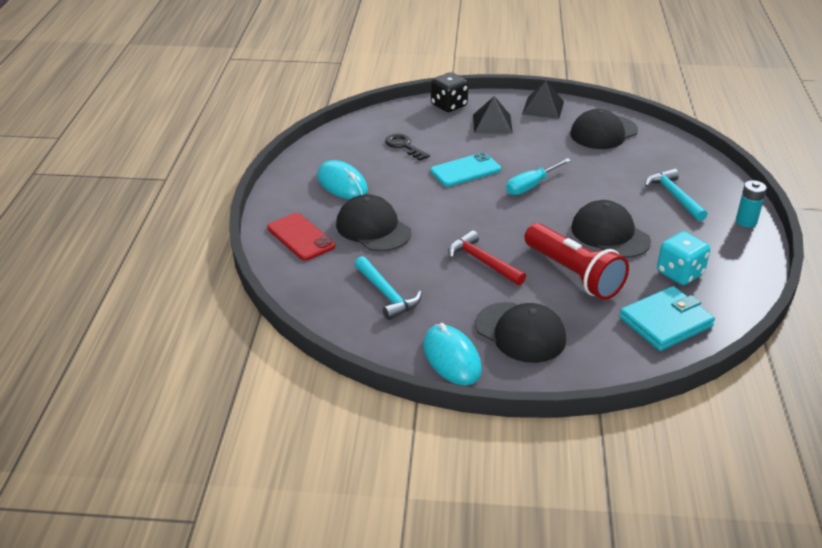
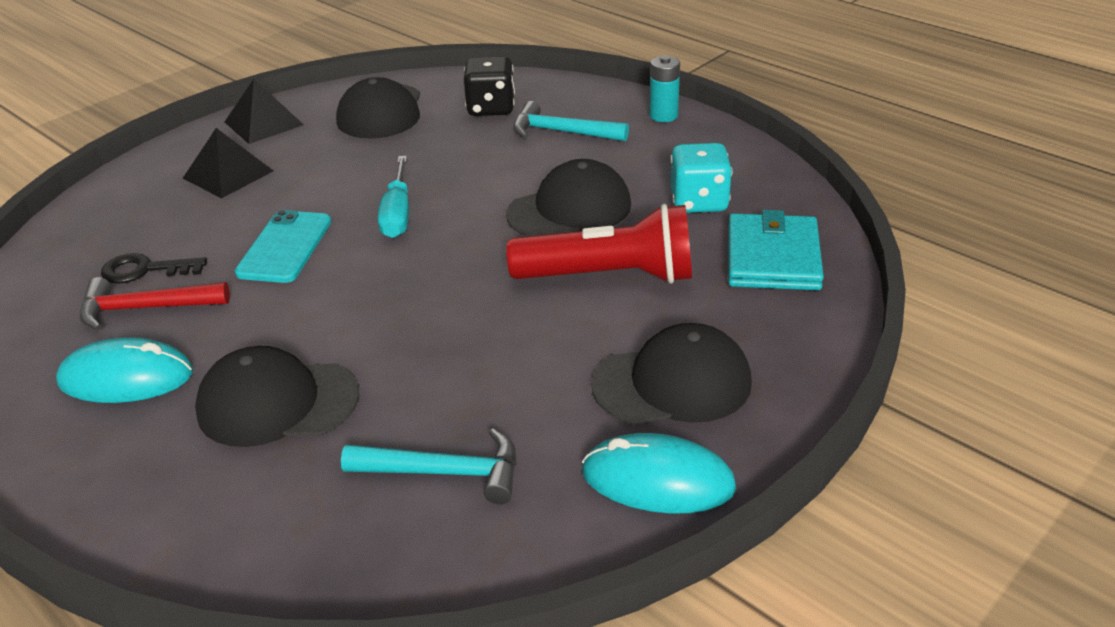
camera: 50 degrees left, 0 degrees up
(301, 237) = (181, 498): red phone -> none
(449, 106) = (130, 186): black dice -> black dice (491, 108)
(483, 262) = (491, 337): red hammer -> red hammer (146, 308)
(610, 234) = (570, 209): black cap -> black cap turned 150 degrees clockwise

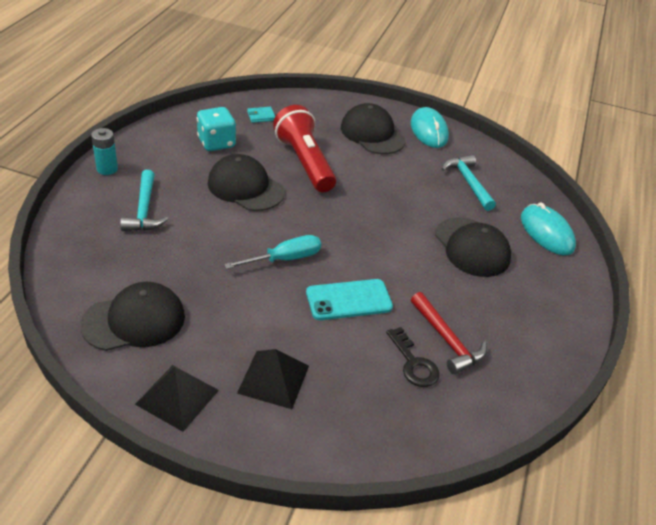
camera: 120 degrees left, 5 degrees up
(126, 377) = (501, 316): turquoise mouse -> turquoise mouse (546, 232)
(491, 108) = (113, 255): black dice -> none
(773, 258) = (261, 116): turquoise wallet -> turquoise wallet, size x0.45

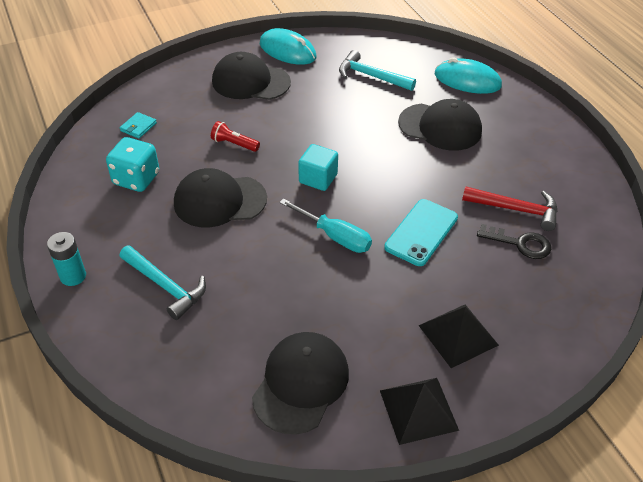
camera: 40 degrees left, 5 degrees up
(285, 259) = (335, 237): turquoise screwdriver -> turquoise screwdriver turned 105 degrees clockwise
(304, 162) = (234, 144): red flashlight -> red flashlight, size x0.44
(328, 218) = (318, 178): none -> turquoise cube

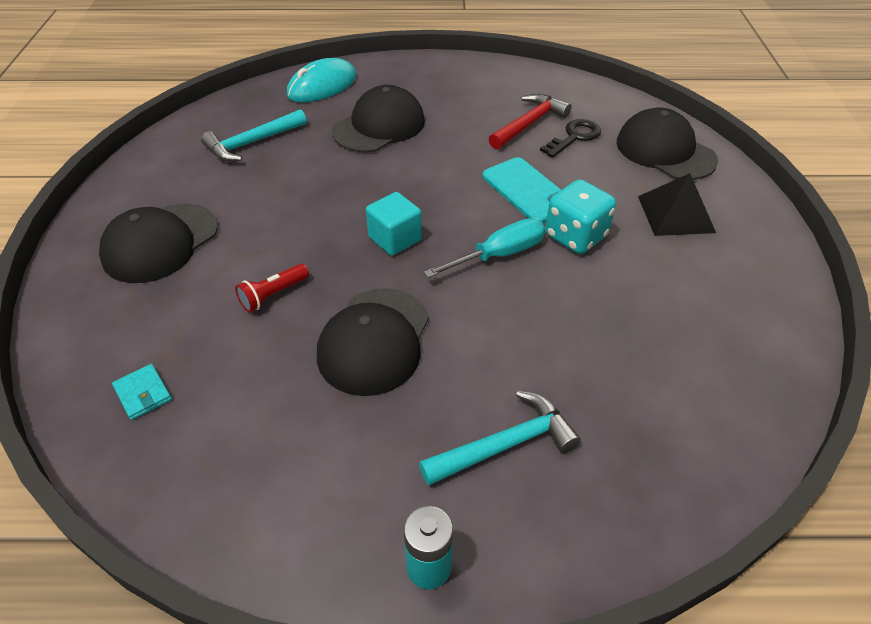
camera: 65 degrees left, 0 degrees up
(136, 179) = (262, 426): turquoise dice -> turquoise dice (575, 236)
(287, 50) = (132, 191): turquoise mouse -> none
(301, 383) = (710, 351): black cap -> black cap (665, 151)
(418, 410) = (763, 271): black pyramid -> none

